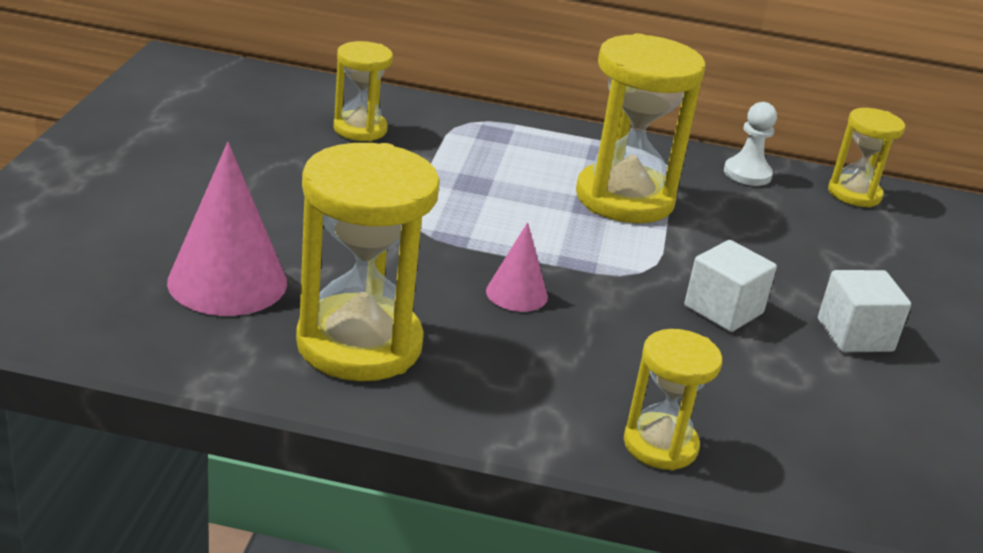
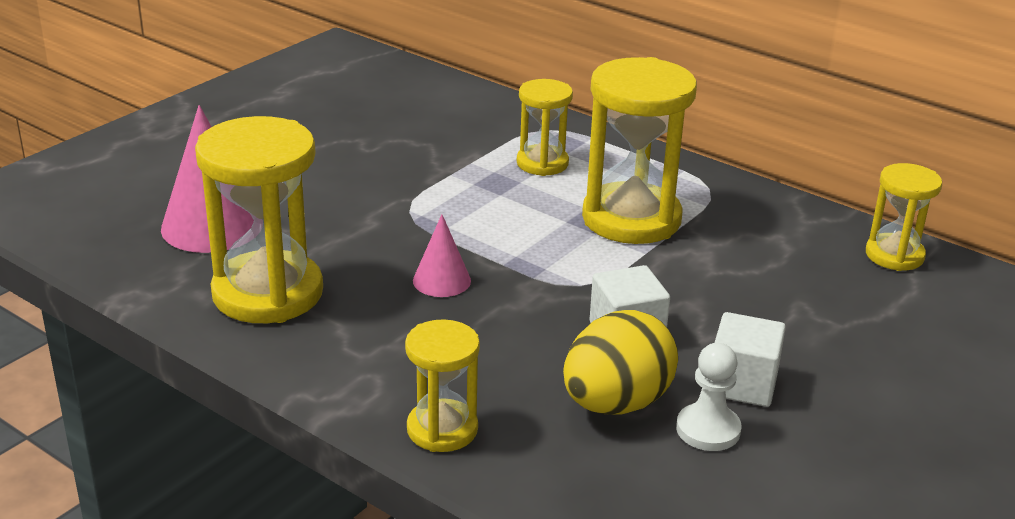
camera: 30 degrees right, 0 degrees up
(360, 129) = (440, 122): yellow hourglass -> yellow hourglass (542, 163)
(747, 174) = (790, 217): white pawn -> white pawn (708, 430)
(778, 379) = (616, 403): none -> yellow egg

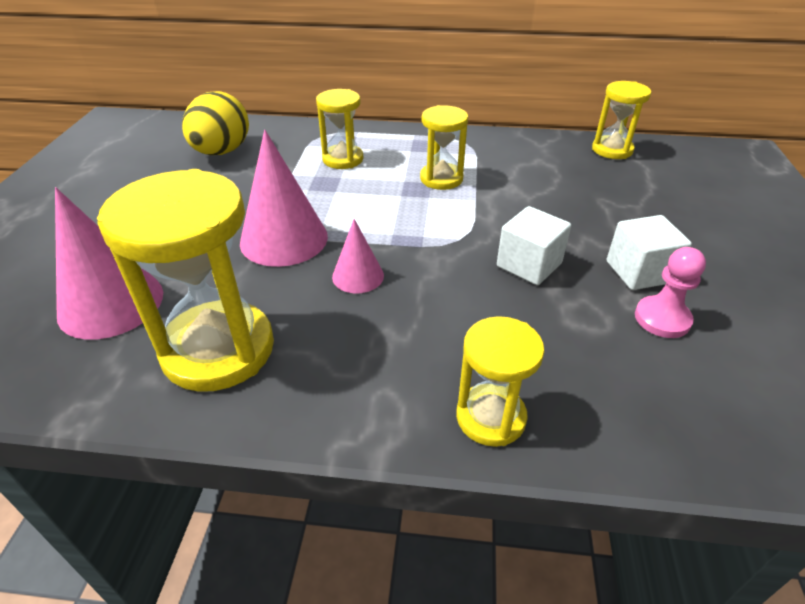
camera: 30 degrees left, 10 degrees up
(404, 223) = (284, 239): none -> pink cone
(616, 403) = (584, 326): yellow egg -> yellow egg (222, 152)
(631, 219) = (441, 179): yellow hourglass -> yellow hourglass, size x0.56
(708, 430) = (662, 319): white pawn -> pink pawn

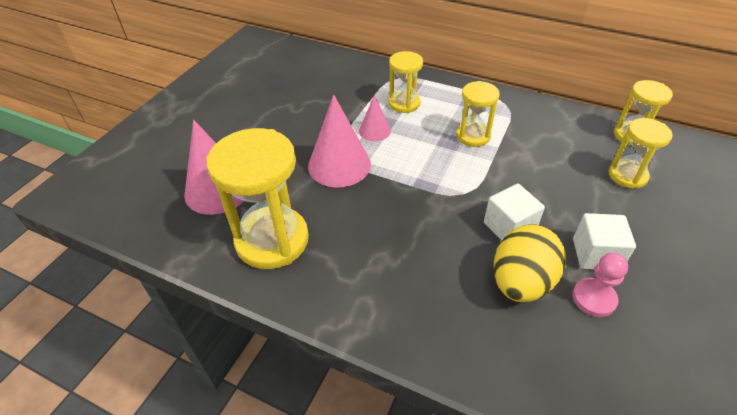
camera: 20 degrees right, 5 degrees up
(222, 152) = (319, 81): yellow egg -> yellow egg (521, 282)
(358, 276) = (379, 207): pink cone -> pink cone (374, 131)
(490, 417) = (429, 337): yellow hourglass -> yellow hourglass (627, 175)

